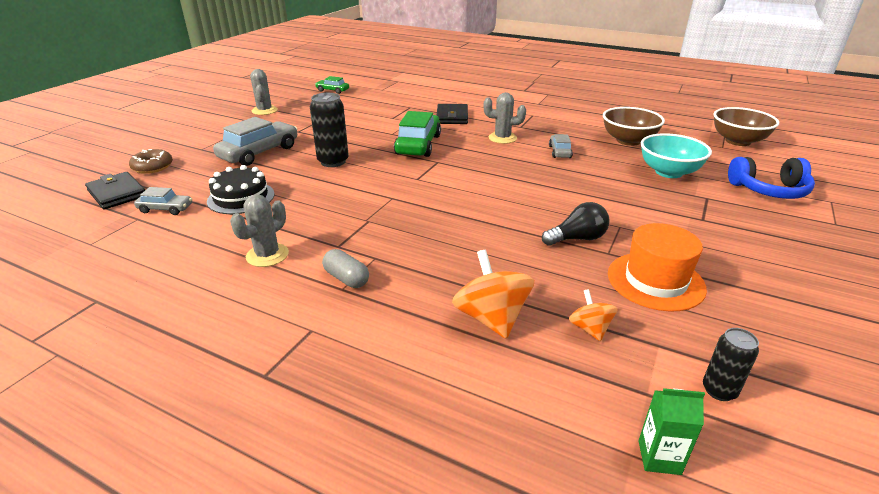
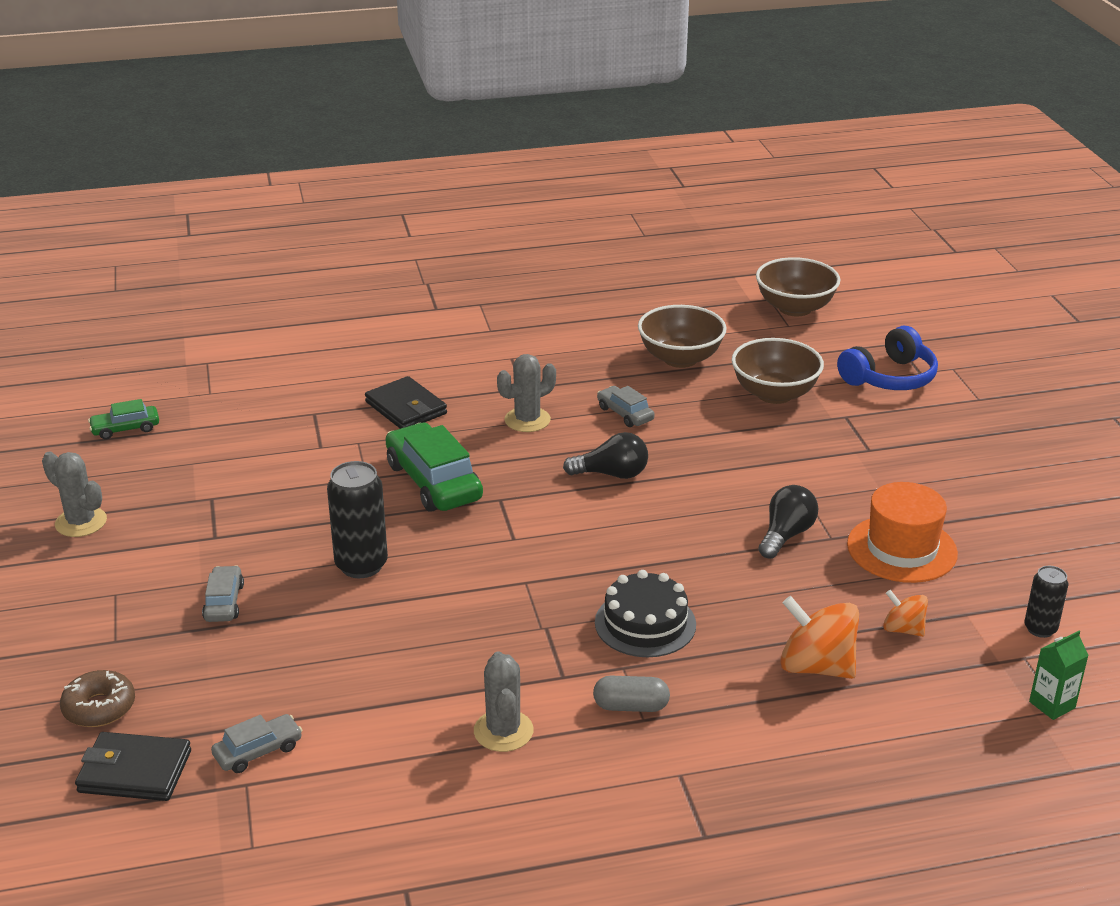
camera: 40 degrees left, 0 degrees up
(241, 198) = (332, 681): black cake -> black cake (645, 623)
(259, 152) = (224, 602): grey car -> grey car, size x0.53
(512, 172) = (612, 474): none -> black light bulb
(668, 172) = (774, 394): turquoise bowl -> brown bowl

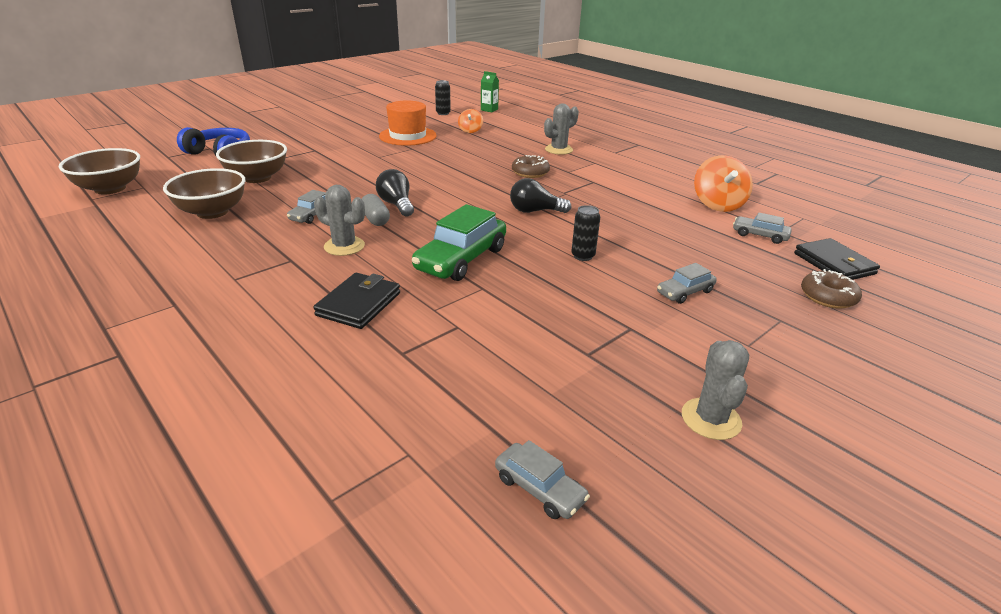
camera: 120 degrees left, 0 degrees up
(125, 429) = (539, 488): green car -> grey car
(361, 565) = (583, 256): black can -> black can, size x0.59
(503, 731) = (647, 185): grey cactus -> grey cactus (558, 150)
(631, 706) = (591, 166): grey capsule -> grey capsule (375, 219)
(645, 623) = (530, 172): black cake -> brown donut
(786, 535) = (419, 156): black light bulb -> black light bulb (535, 211)
(816, 666) = (515, 140): orange spinning top -> orange spinning top (717, 204)

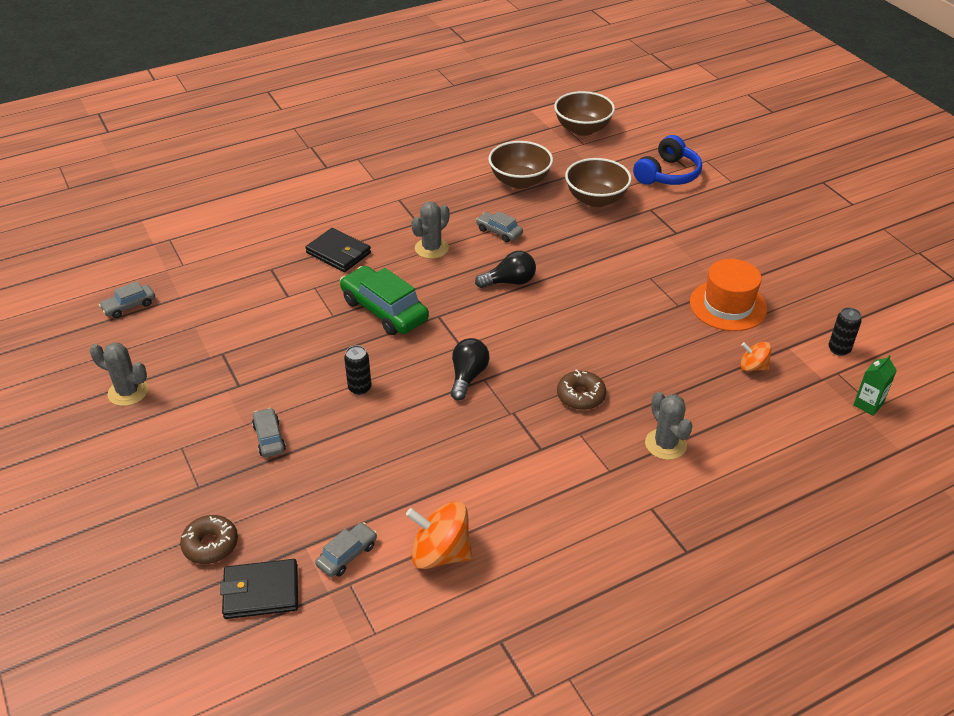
camera: 105 degrees right, 10 degrees up
(375, 219) = (479, 267): grey capsule -> none

